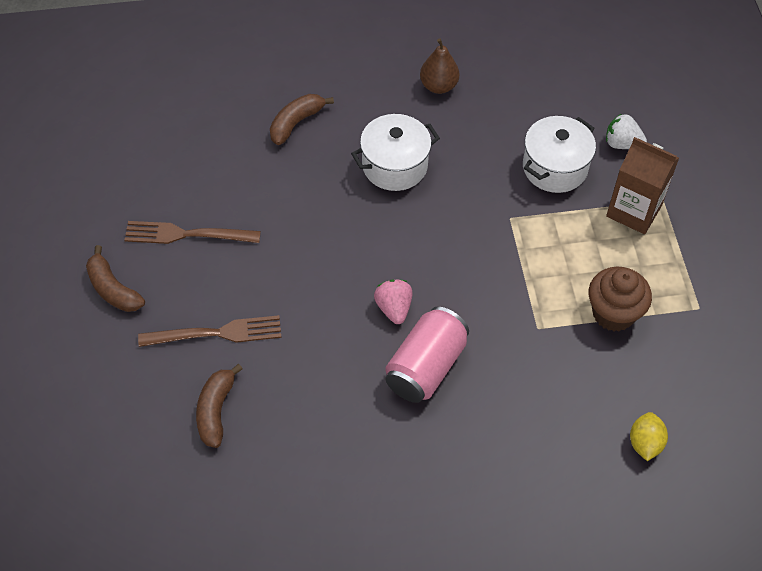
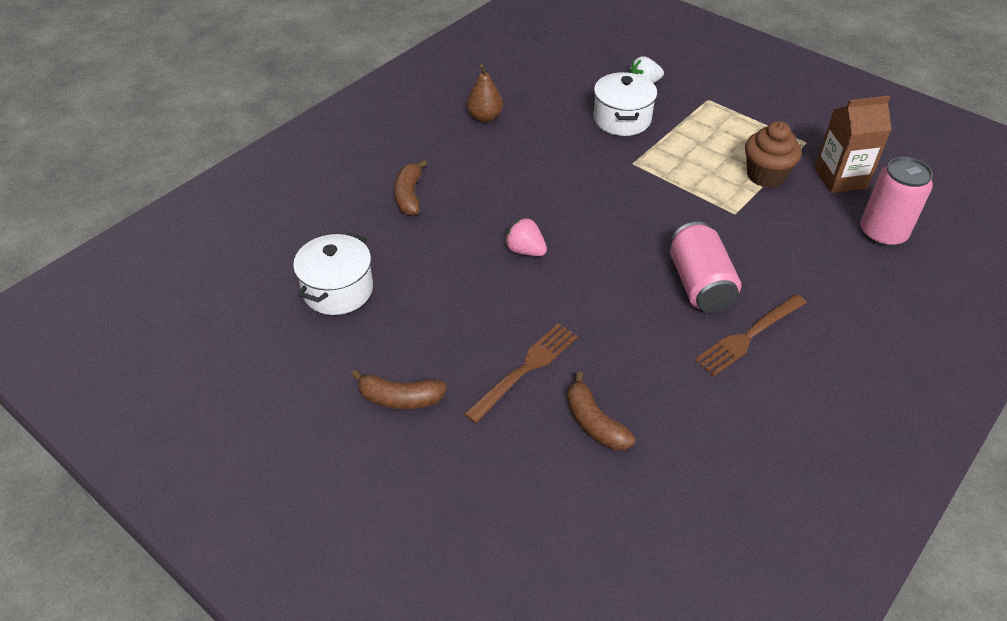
camera: 40 degrees left, 10 degrees down
(186, 234) = (414, 319): brown fork -> brown fork (748, 336)
(393, 308) = (631, 264): pink strawberry -> pink strawberry (525, 250)
(394, 166) = (516, 179): white pot -> white pot (338, 290)
(634, 210) = (700, 114): brown carton -> brown carton (840, 178)
(645, 443) = (882, 233): yellow lemon -> pink can

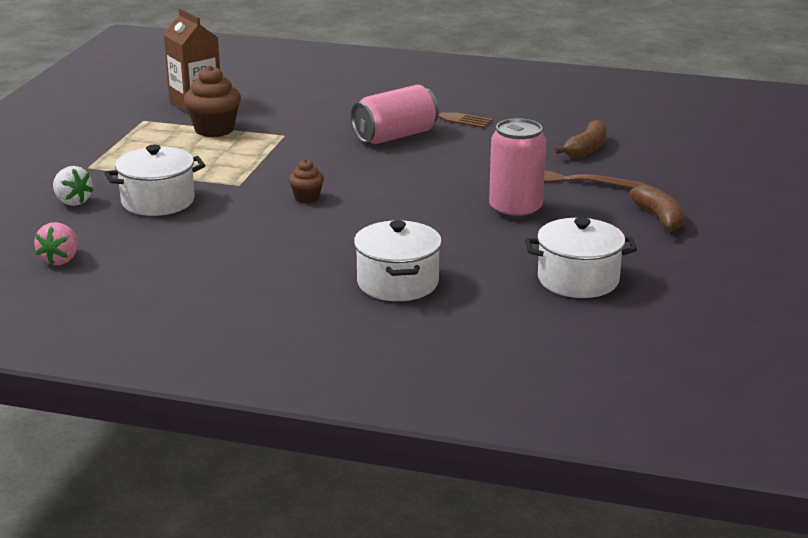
camera: 115 degrees left, 20 degrees down
(409, 196) = (397, 283): brown banana -> white pot
(485, 117) = (206, 276): brown pear -> none
(525, 250) = (424, 207): pink strawberry -> pink strawberry (60, 260)
(584, 191) = (307, 198): none -> brown cupcake
(882, 233) = (264, 86): pink can -> pink can (515, 210)

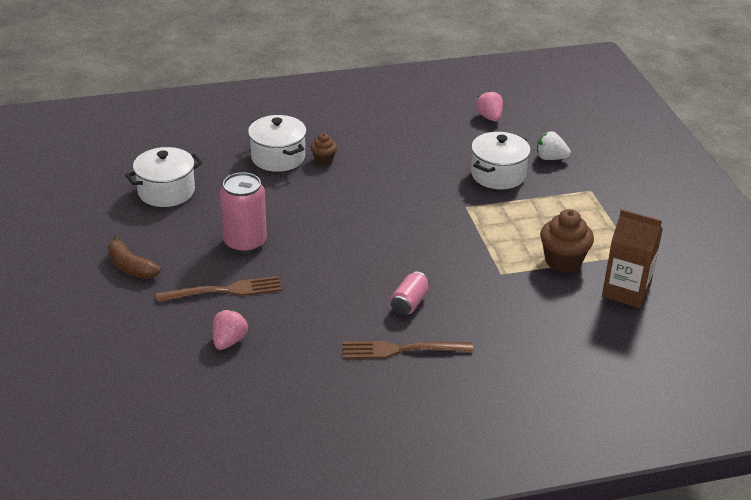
camera: 150 degrees right, 10 degrees up
(307, 198) = (404, 208): brown cupcake -> brown cupcake (323, 160)
(395, 136) = (409, 303): pink can -> pink can, size x0.58
(586, 149) = (229, 341): brown banana -> pink strawberry

